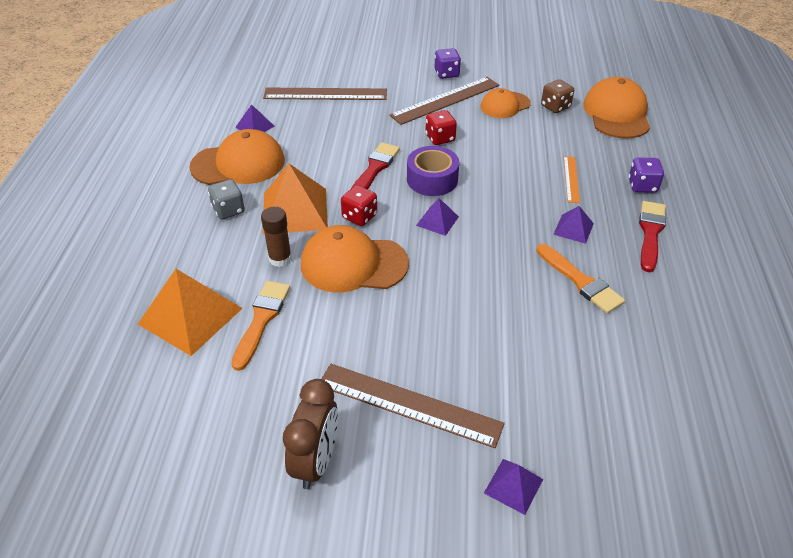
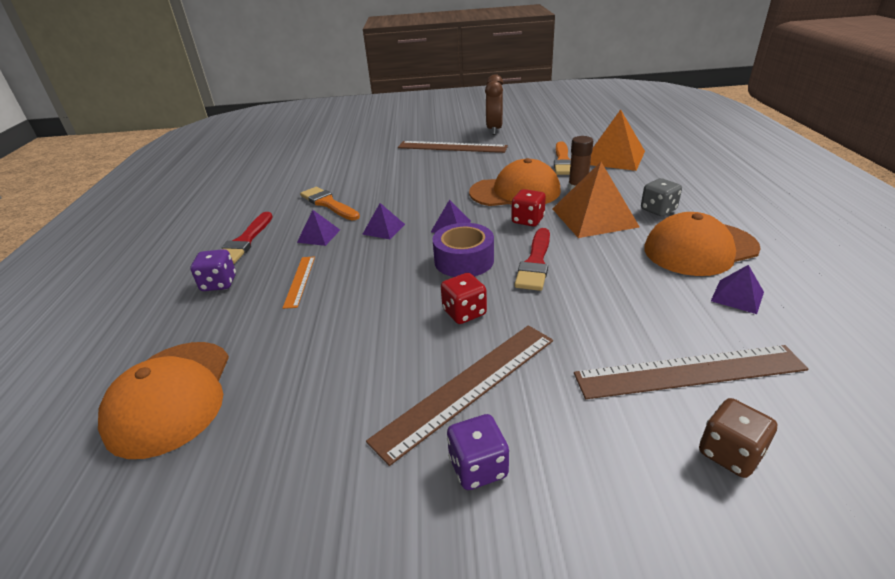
camera: 175 degrees right, 10 degrees down
(505, 105) = (361, 389): orange cap -> none
(513, 486) = (394, 135): purple pyramid -> purple pyramid (383, 229)
(555, 107) = (272, 398): brown dice -> brown dice (730, 453)

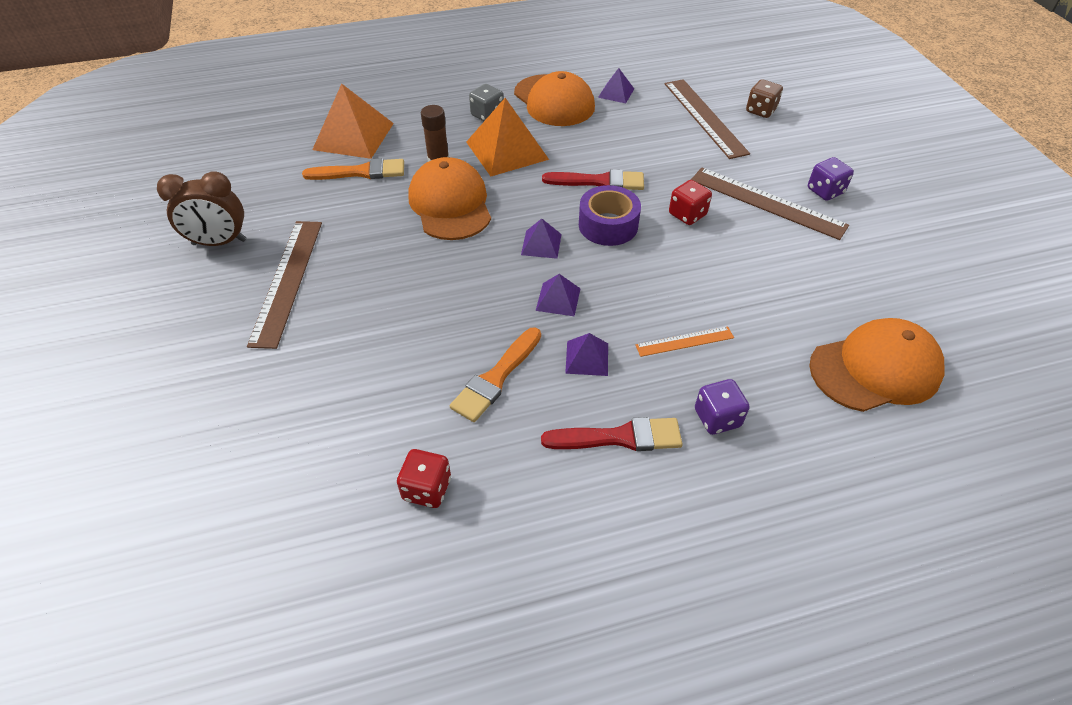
camera: 105 degrees left, 15 degrees up
(527, 220) = (519, 191): red dice -> red dice (427, 489)

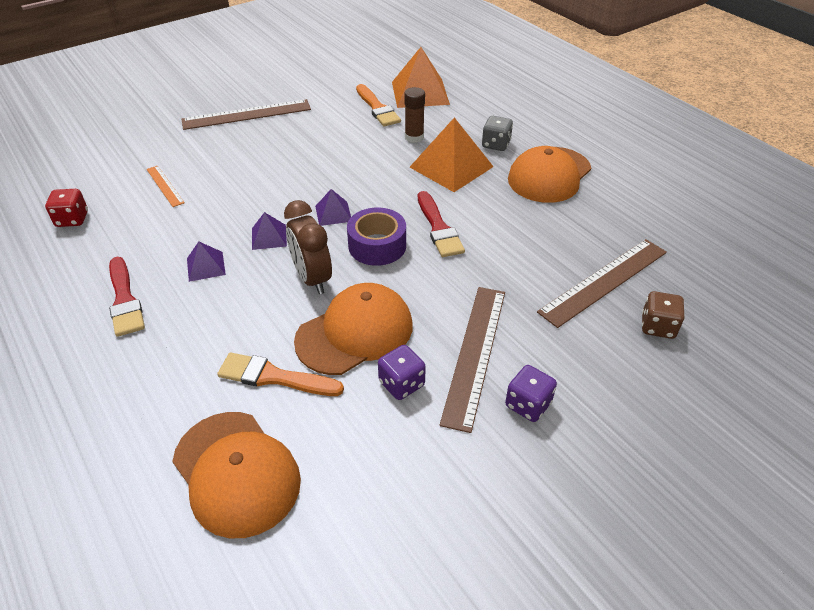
camera: 70 degrees right, 5 degrees down
(219, 242) = (274, 80): brown clock -> brown clock (312, 278)
(450, 204) = (361, 157): orange cap -> orange cap (355, 333)
(496, 378) = (175, 225): orange brush -> orange brush (274, 377)
(616, 93) = (597, 210): purple pyramid -> none
(684, 341) = (239, 321): orange ruler -> orange ruler (165, 186)
(687, 215) = (420, 294): red dice -> none
(717, 418) = (152, 355): purple dice -> purple dice (401, 384)

